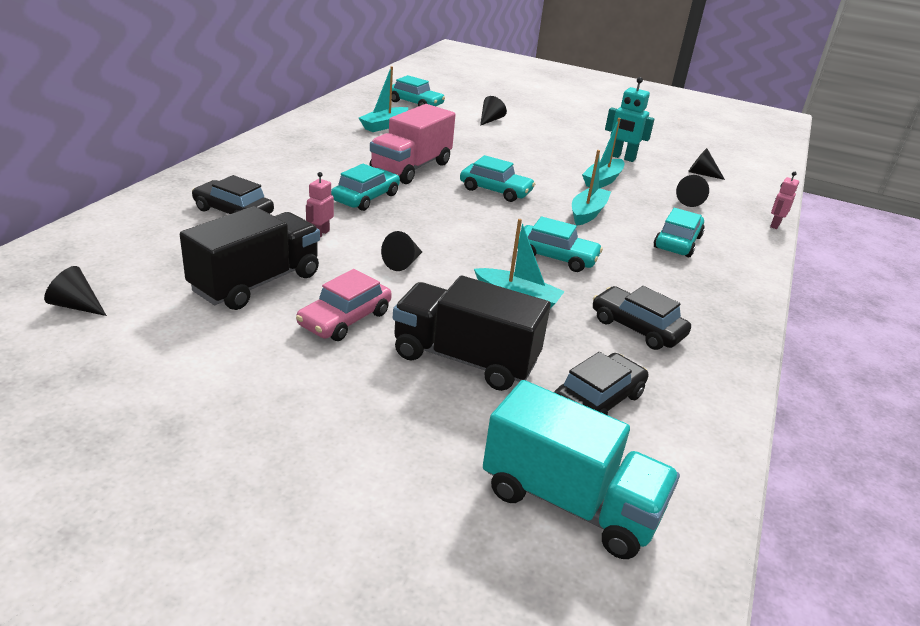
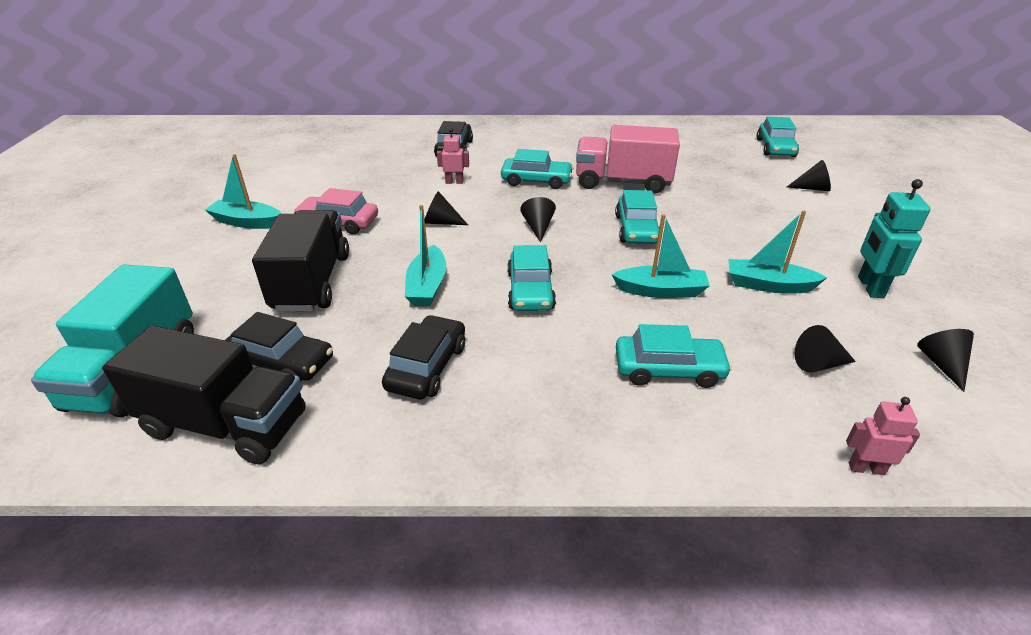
camera: 70 degrees right, 5 degrees up
(76, 305) = (299, 149): black cone -> black cone (538, 227)
(256, 283) = (363, 183): black truck -> black truck (226, 424)
(384, 125) = (694, 150): turquoise boat -> turquoise boat (247, 222)

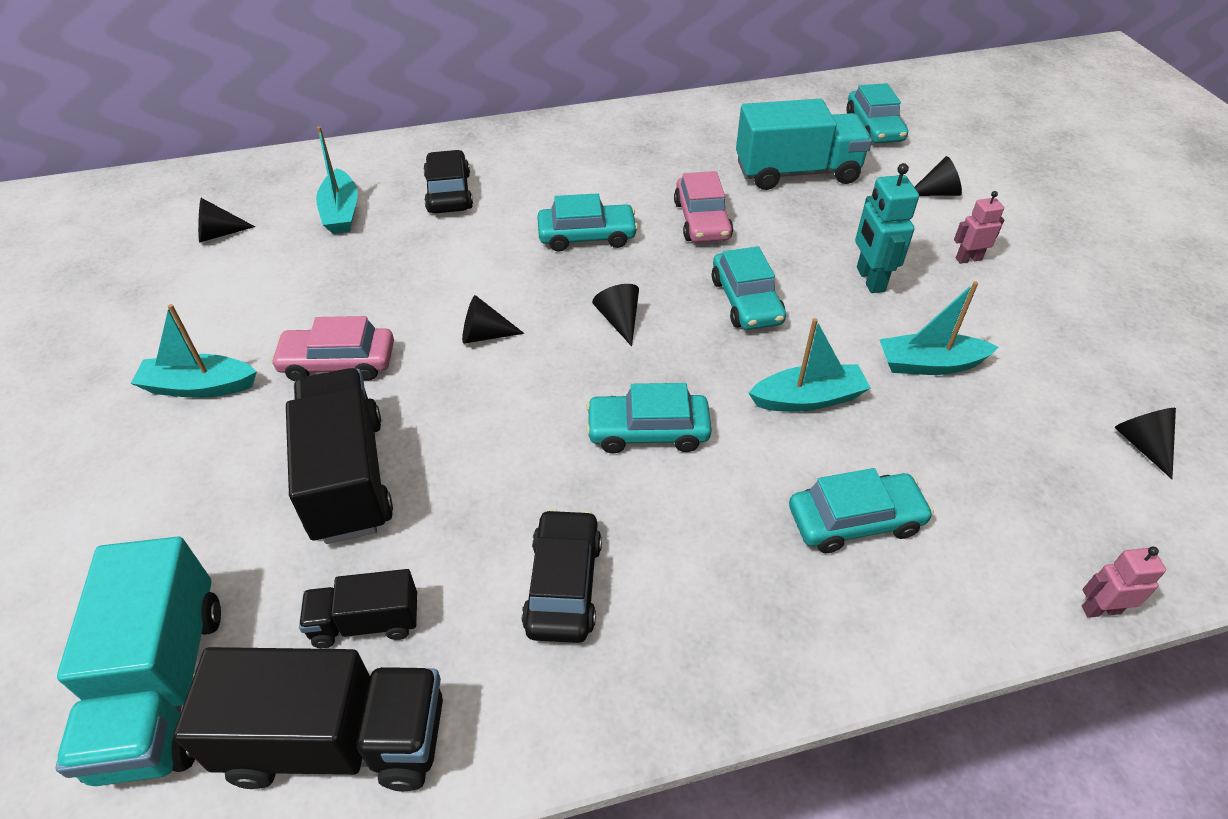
camera: 15 degrees left, 10 degrees up
(281, 362) = (366, 622): black car -> black truck
(427, 286) = (510, 451): turquoise boat -> turquoise boat (341, 212)
(454, 182) = (474, 257): pink robot -> pink robot (968, 259)
(530, 290) = (648, 431): turquoise car -> turquoise car turned 105 degrees clockwise
(622, 182) = (702, 220): pink truck -> pink car
(705, 165) = (796, 172): none -> turquoise truck
(818, 364) = (1016, 474): black cone -> black cone (219, 234)
(870, 287) = (1041, 344): turquoise robot -> turquoise robot (870, 279)

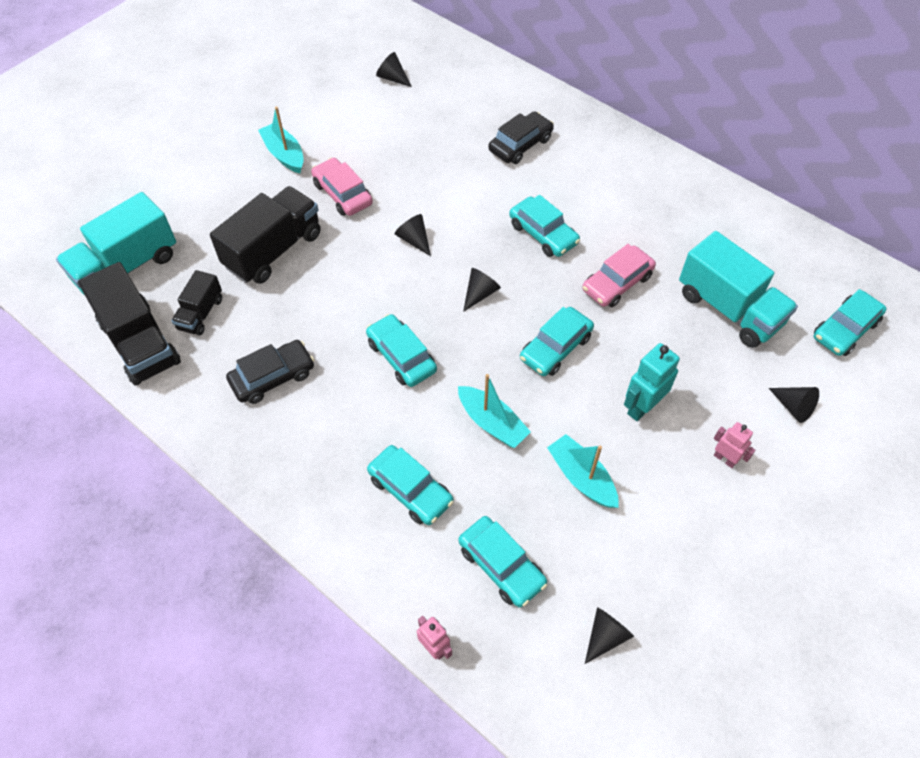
camera: 55 degrees right, 10 degrees up
(341, 212) = (456, 112): turquoise boat -> none
(366, 622) = (201, 313): black truck -> black truck turned 120 degrees counterclockwise
(1011, 487) = (501, 565): none -> turquoise car

